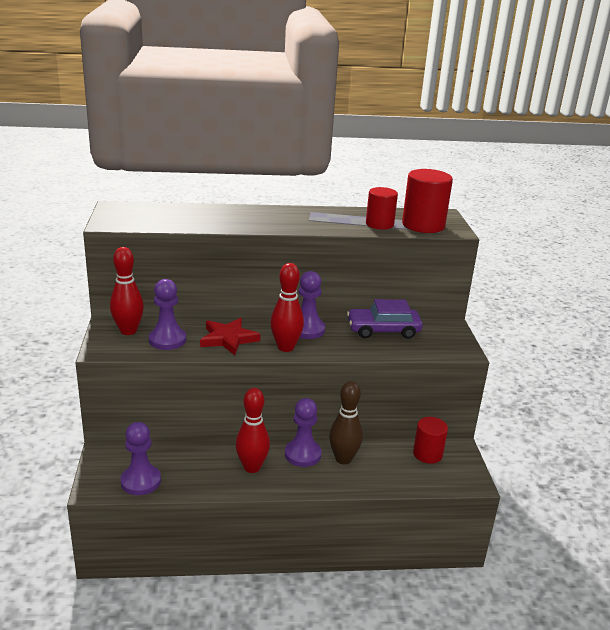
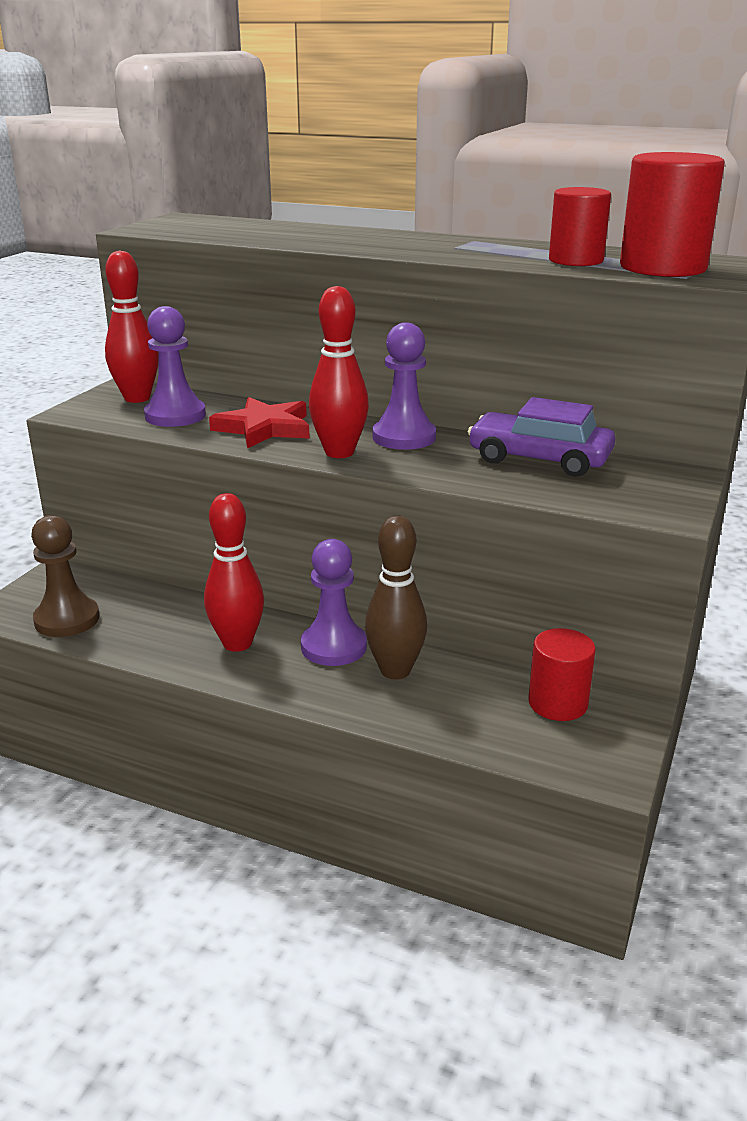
camera: 30 degrees right, 0 degrees up
(141, 481) = (67, 619): purple pawn -> brown pawn

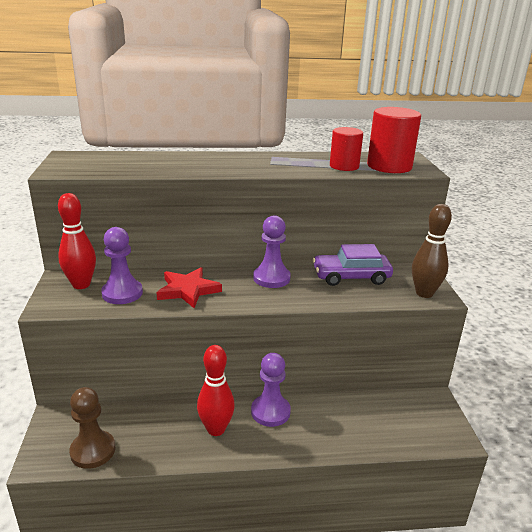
camera: 30 degrees left, 0 degrees up
(339, 452) = (249, 298): red bowling pin -> none
(395, 670) = (314, 416): brown bowling pin -> brown bowling pin (424, 293)
(557, 703) = (403, 407): red cylinder -> none

